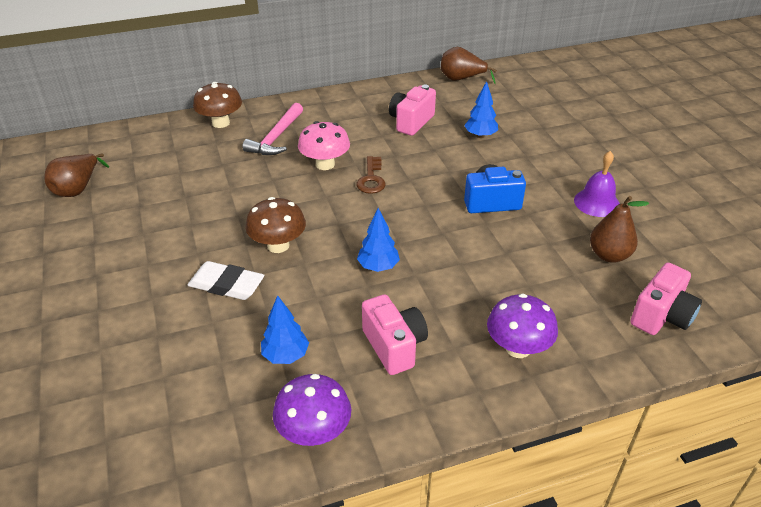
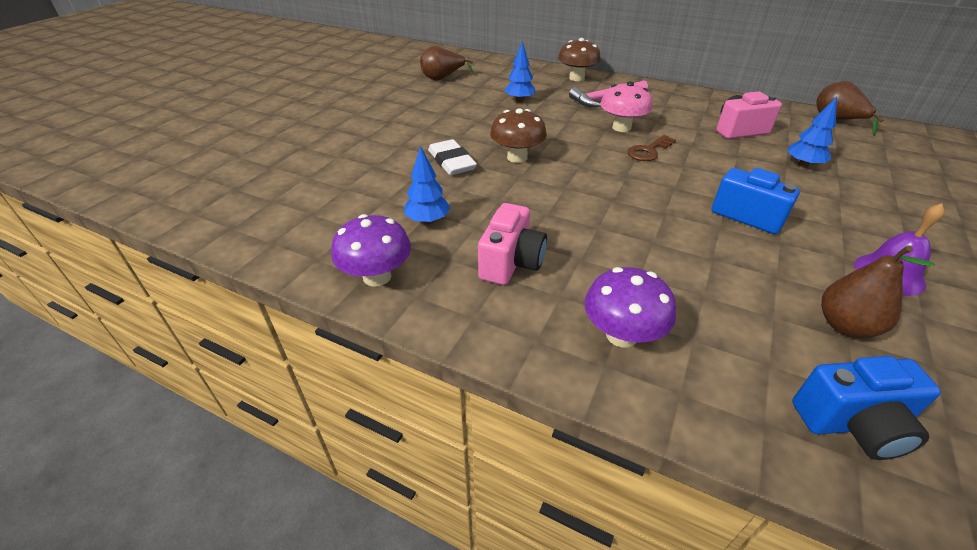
camera: 45 degrees right, 0 degrees up
(378, 267) = (573, 206): blue tree -> blue tree (519, 100)
(661, 316) = (852, 424): pink camera -> blue camera

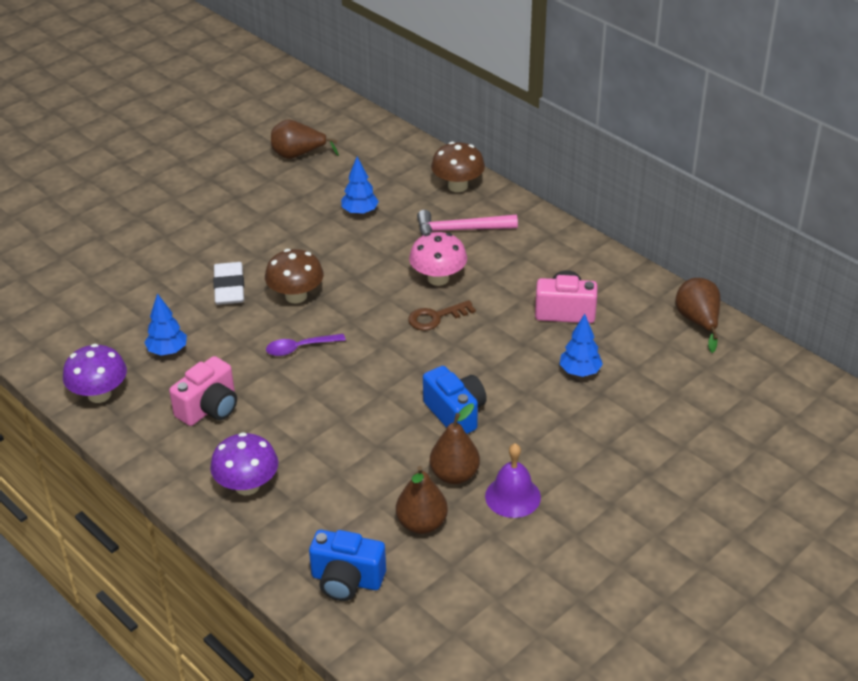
camera: 20 degrees right, 0 degrees up
(556, 193) = (300, 348): none -> purple spoon
(813, 268) = (454, 475): none -> brown pear

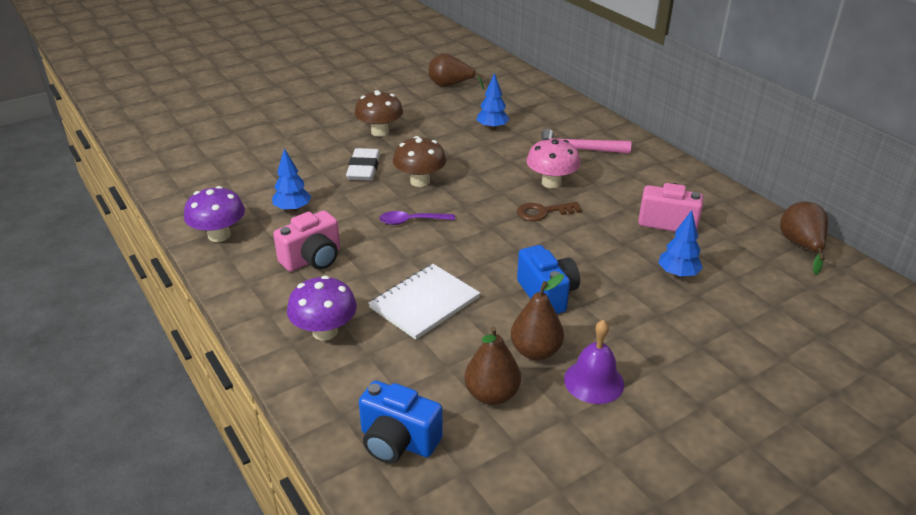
camera: 10 degrees right, 5 degrees down
(337, 440) = (424, 303): none -> white notebook
(457, 186) = (581, 119): brown mushroom -> brown mushroom (380, 132)

